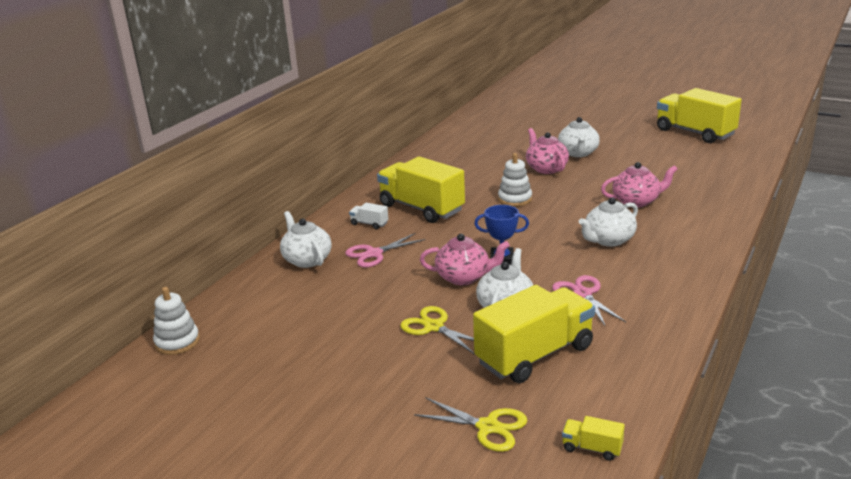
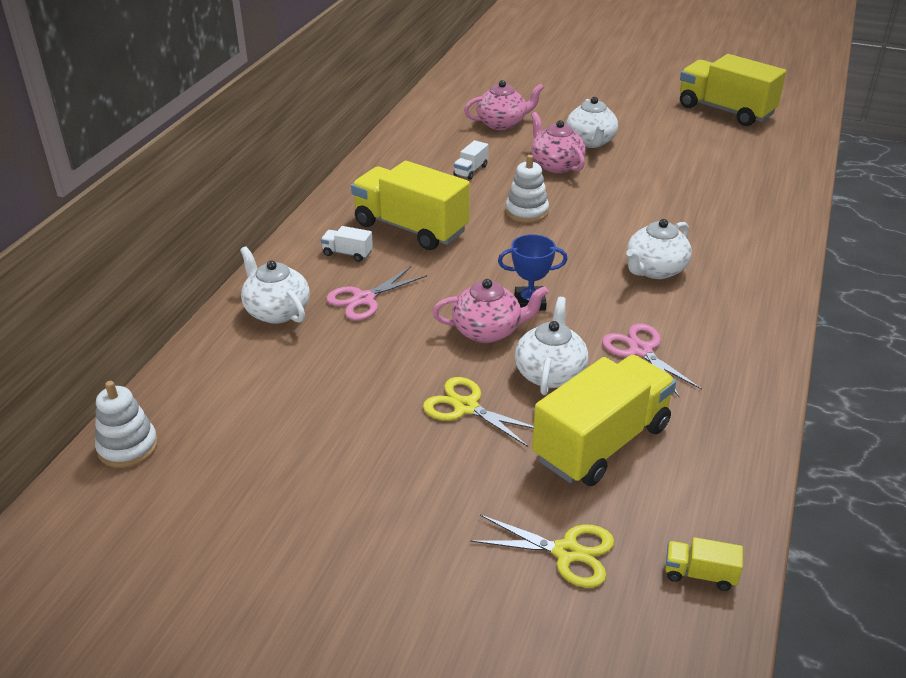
camera: 10 degrees left, 10 degrees up
(478, 171) = (470, 170): none -> white truck
(636, 201) = (677, 212): pink teapot -> pink teapot (502, 123)

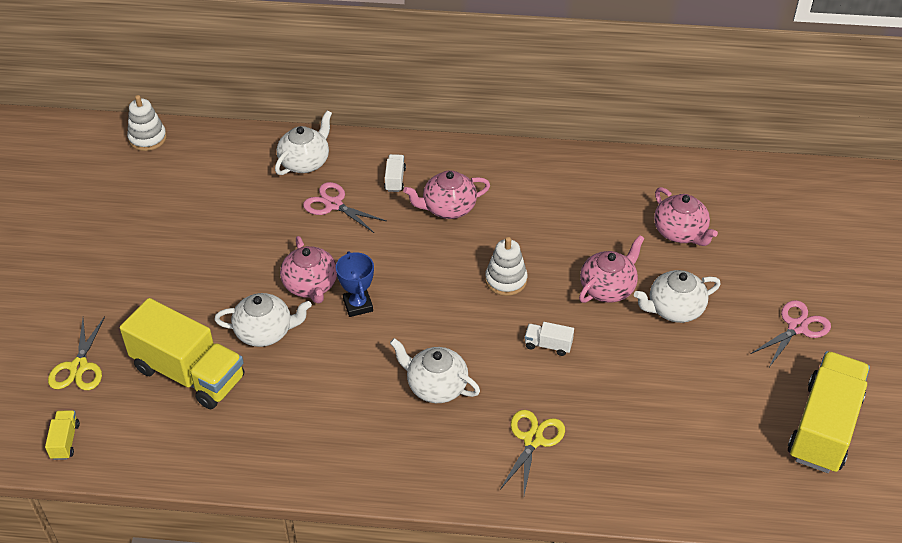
camera: 75 degrees right, 10 degrees up
(410, 228) = (448, 208): yellow truck -> pink teapot
(466, 407) = (215, 290): yellow scissors -> yellow scissors (533, 440)
(470, 170) = (567, 227): white truck -> white truck (548, 345)
(641, 350) = (308, 387): pink scissors -> pink scissors (797, 327)

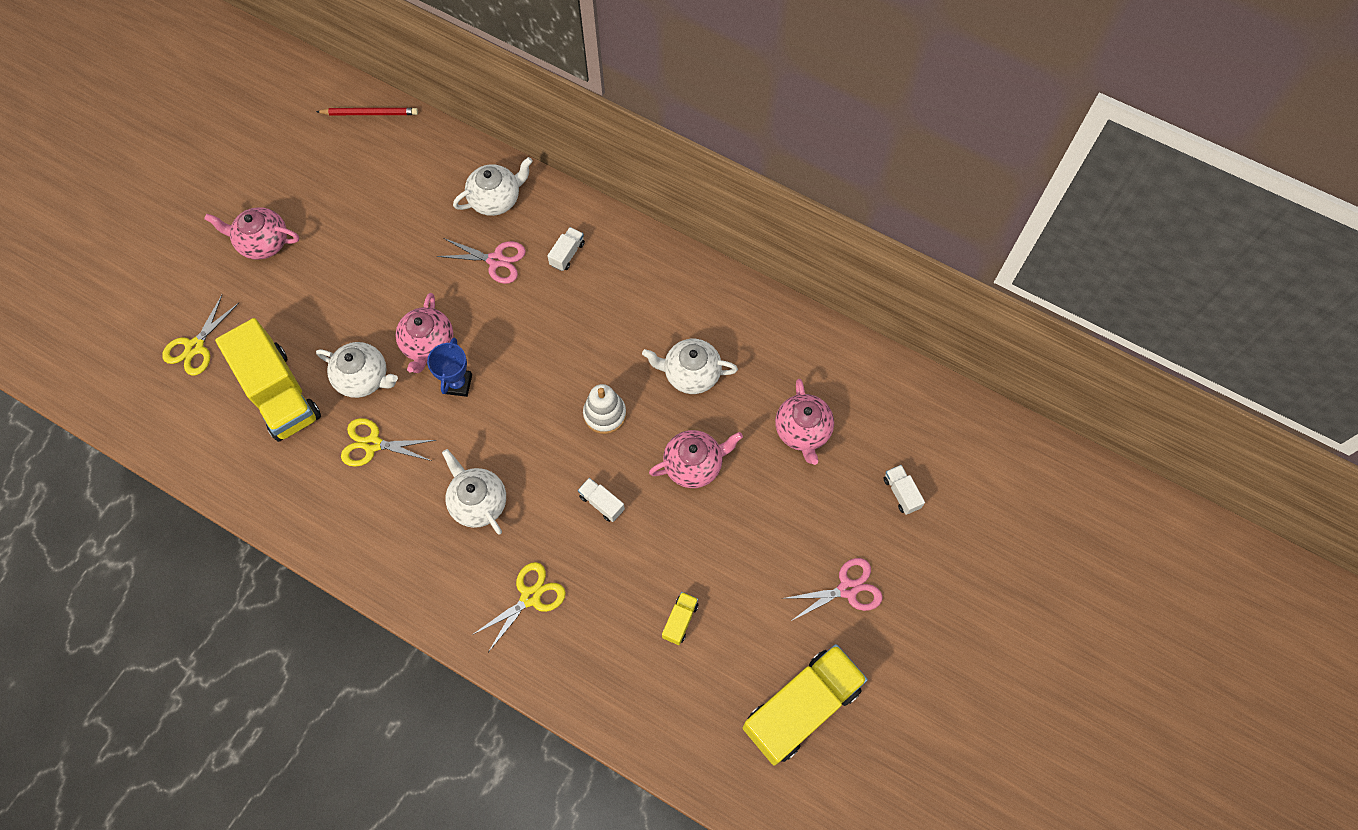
camera: 25 degrees right, 20 degrees up
(65, 441) = (150, 418): yellow truck -> yellow truck (680, 620)
(147, 138) = (370, 113): white stacking toy -> red pencil
(306, 379) = (372, 444): none -> yellow scissors
(334, 205) = (496, 260): pink scissors -> pink scissors turned 135 degrees clockwise
(448, 208) = (598, 308): pink teapot -> pink teapot (263, 242)
(674, 309) = (742, 516): white teapot -> white teapot (690, 374)
(789, 246) = (901, 493): none -> white truck

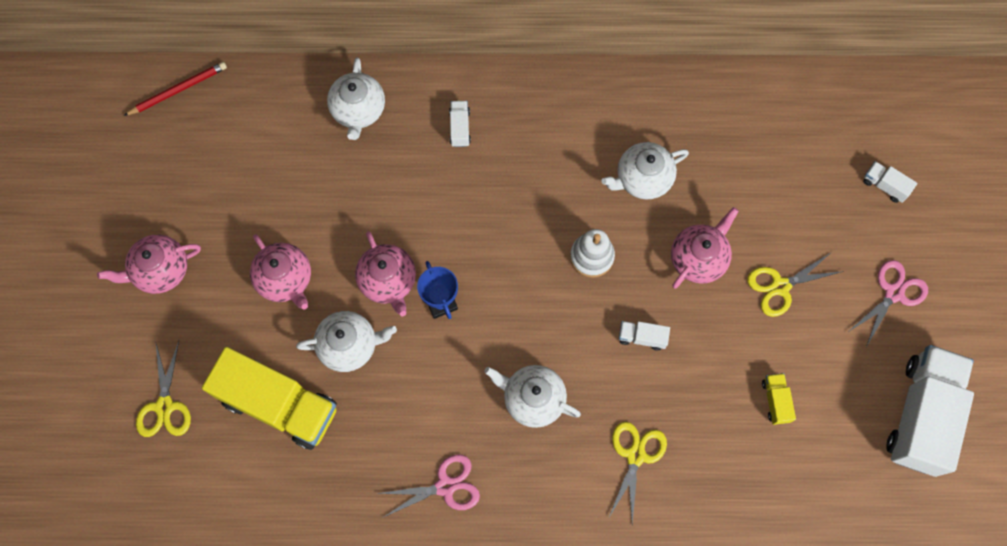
camera: 30 degrees left, 5 degrees up
(372, 444) = (400, 401): yellow scissors -> yellow scissors (780, 286)
(496, 199) = (358, 110): white teapot -> white teapot turned 150 degrees clockwise
(496, 260) = (398, 169): pink scissors -> pink scissors (445, 486)
(801, 708) = (921, 415): yellow truck -> white truck
(802, 431) = (770, 177): pink teapot -> pink teapot (285, 279)

